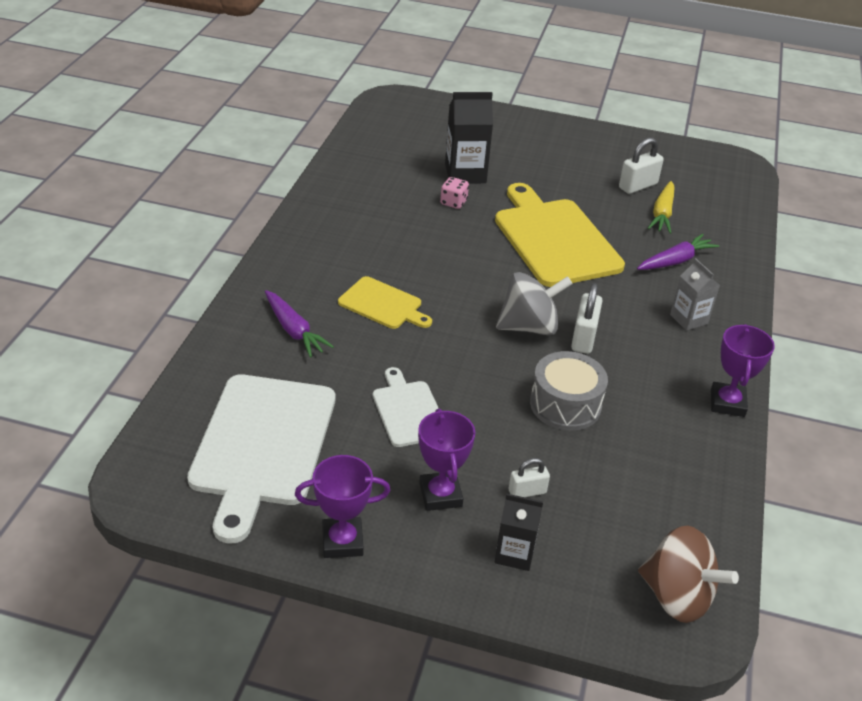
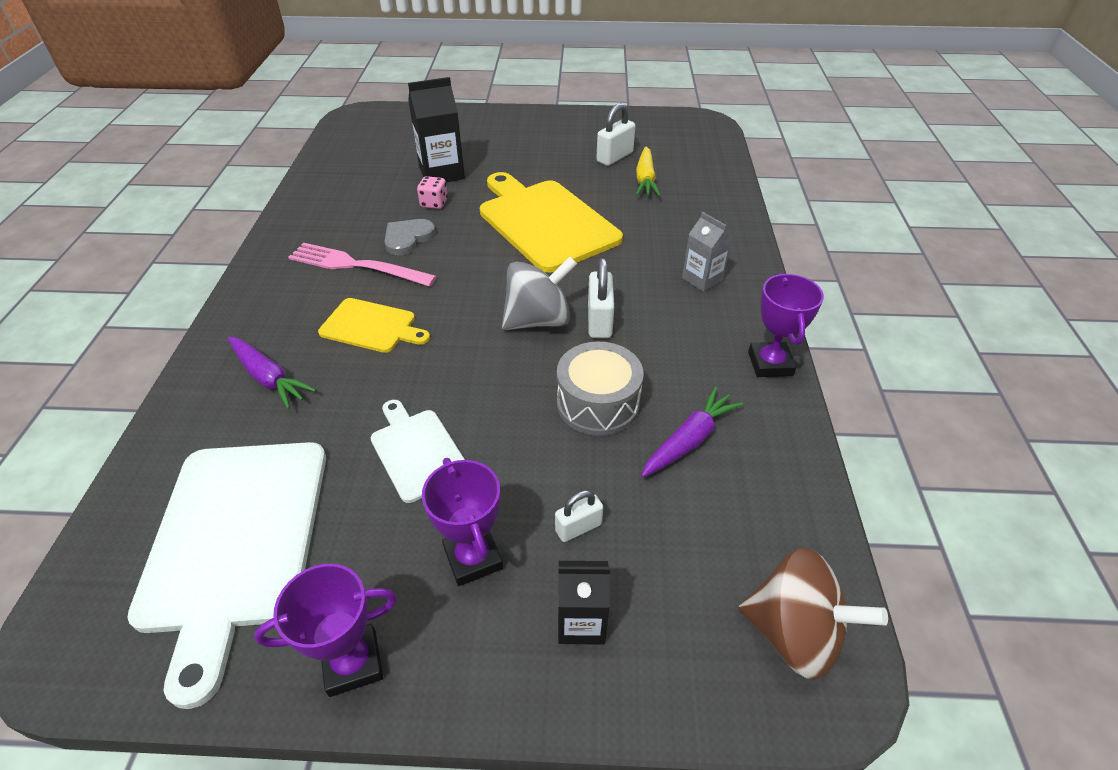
camera: 10 degrees left, 5 degrees up
(374, 248) = (355, 265): none -> pink fork
(424, 232) = (408, 238): none -> grey heart
(676, 261) = (671, 222): purple carrot -> purple carrot (689, 440)

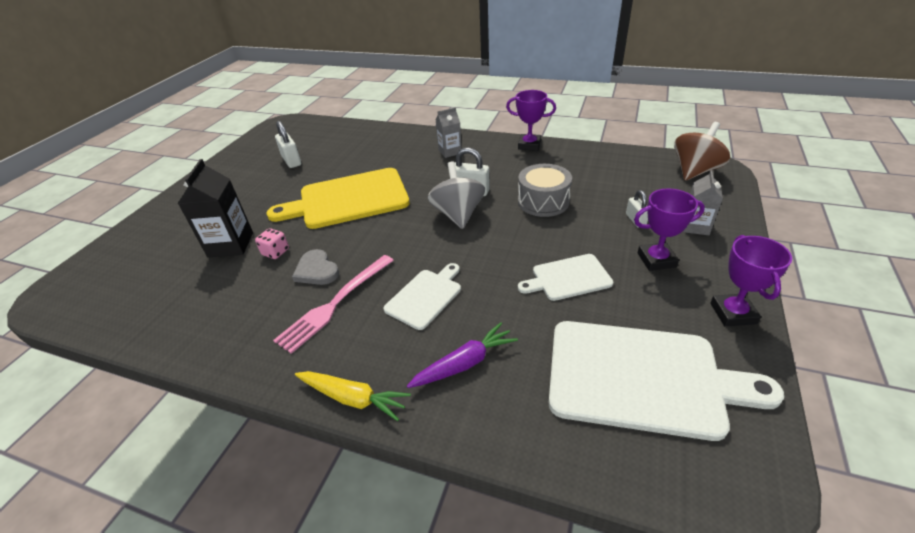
camera: 70 degrees left, 5 degrees down
(371, 326) = (425, 296): yellow cutting board -> white cutting board
(581, 622) = (695, 227): black carton -> grey carton
(645, 179) = (331, 153): yellow carrot -> yellow carrot (353, 398)
(689, 440) = (578, 177): purple carrot -> none

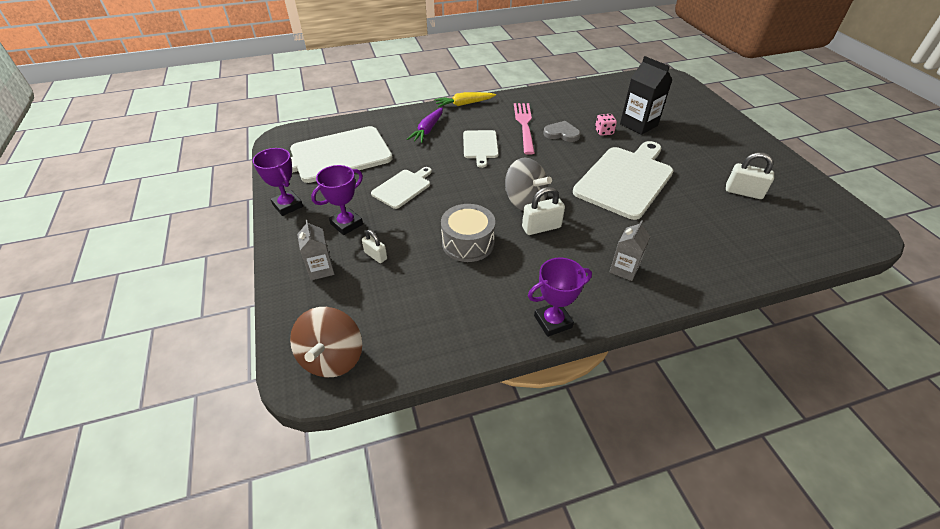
camera: 140 degrees right, 5 degrees up
(348, 199) = (625, 179): yellow cutting board -> white cutting board

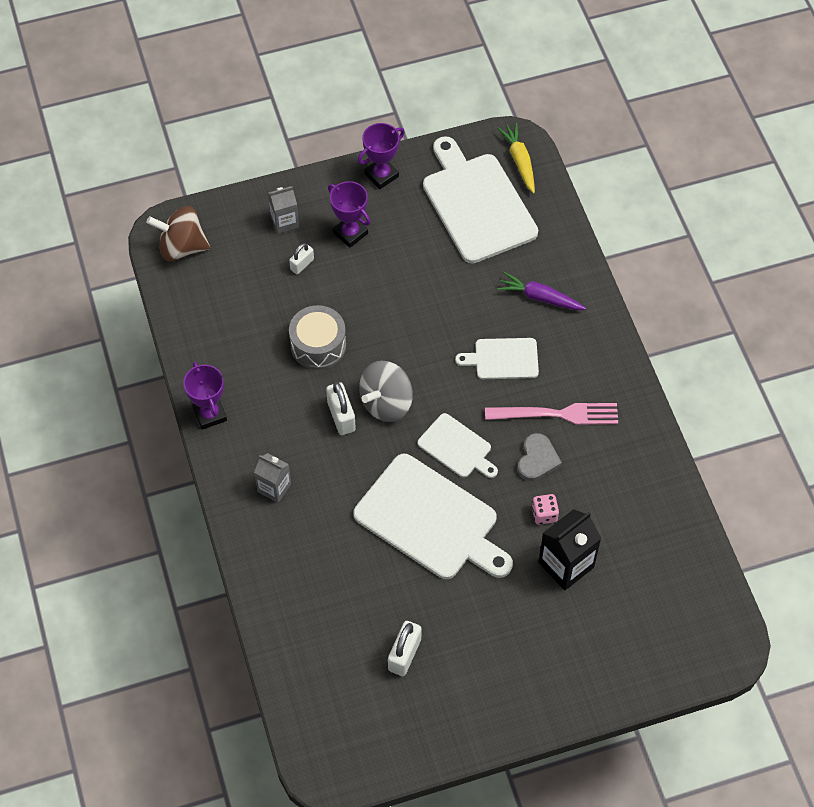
camera: 90 degrees right, 15 degrees up
(403, 187) = (413, 279): white cutting board -> white cutting board (457, 447)
(464, 104) = (613, 339): yellow carrot -> yellow carrot (519, 161)

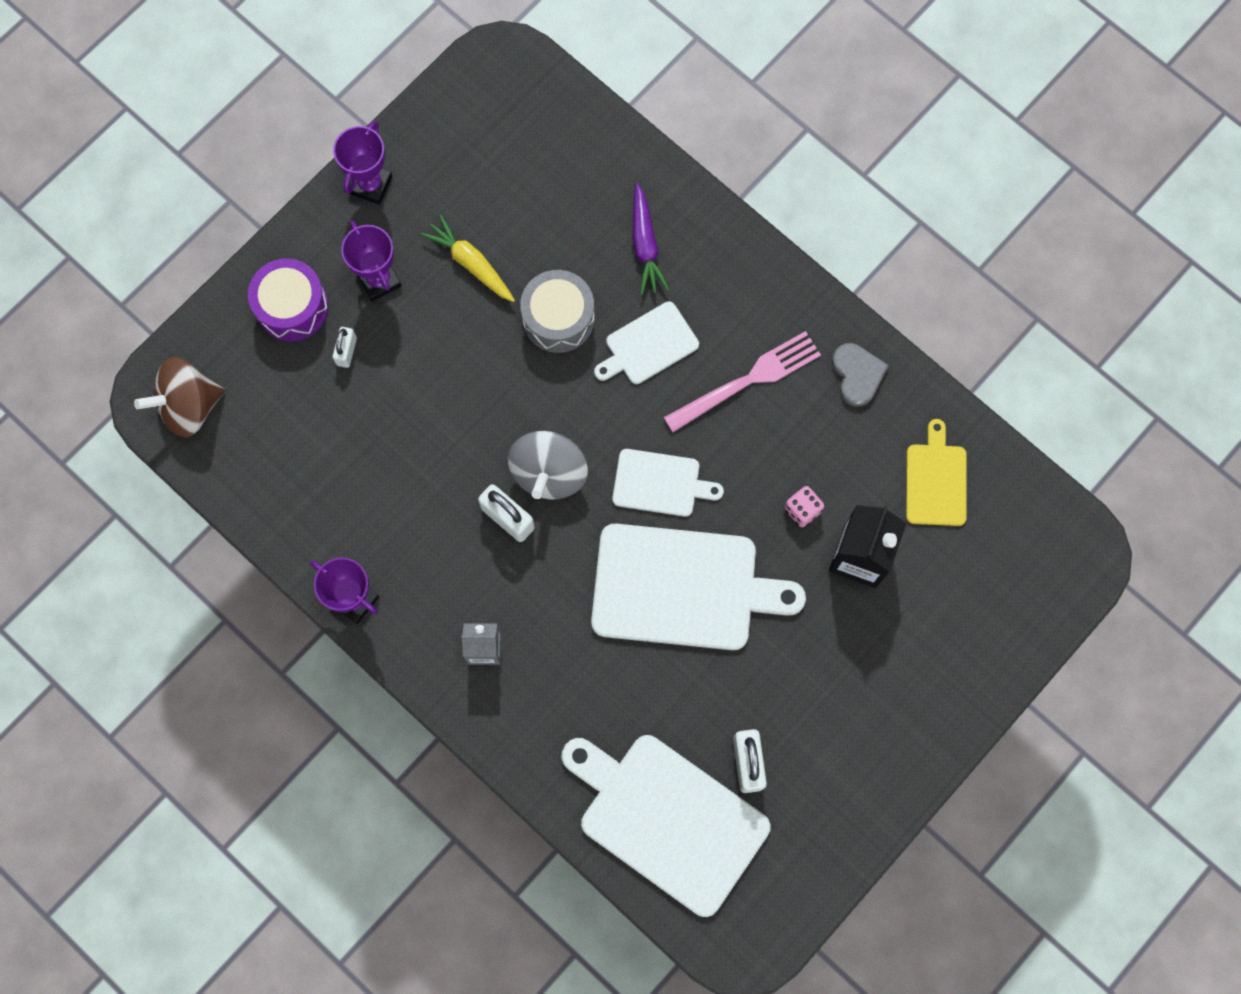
camera: 30 degrees left, 15 degrees up
(284, 222) = (292, 307): grey carton -> purple drum
(318, 345) = (427, 444): grey drum -> grey drum (558, 318)
(350, 233) = (379, 280): purple trophy -> purple trophy turned 45 degrees clockwise
(477, 204) = (504, 164): white cutting board -> white cutting board (667, 819)
(519, 161) = (521, 81): yellow carrot -> yellow carrot (470, 263)
(537, 459) = (757, 448): grey heart -> grey heart (857, 374)
(539, 297) = (645, 245): purple carrot -> purple carrot turned 90 degrees counterclockwise
(650, 544) = (936, 480): none -> yellow cutting board

